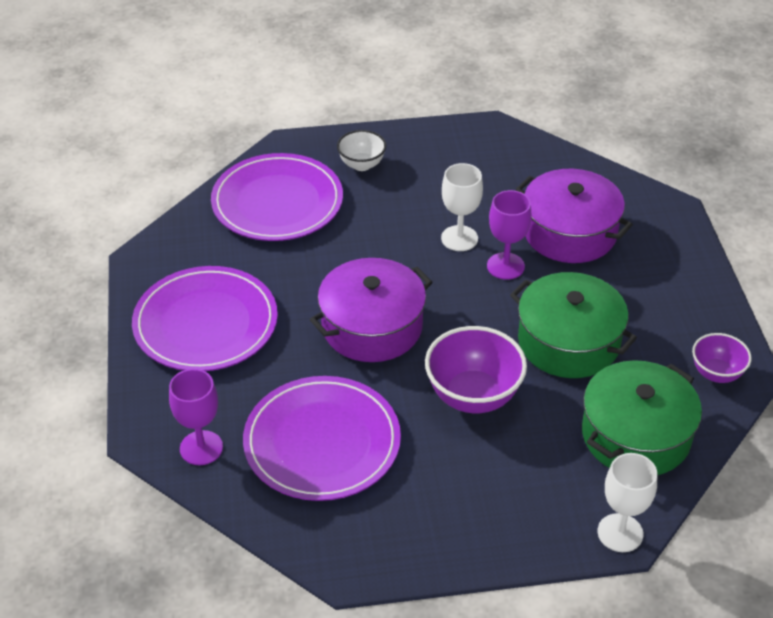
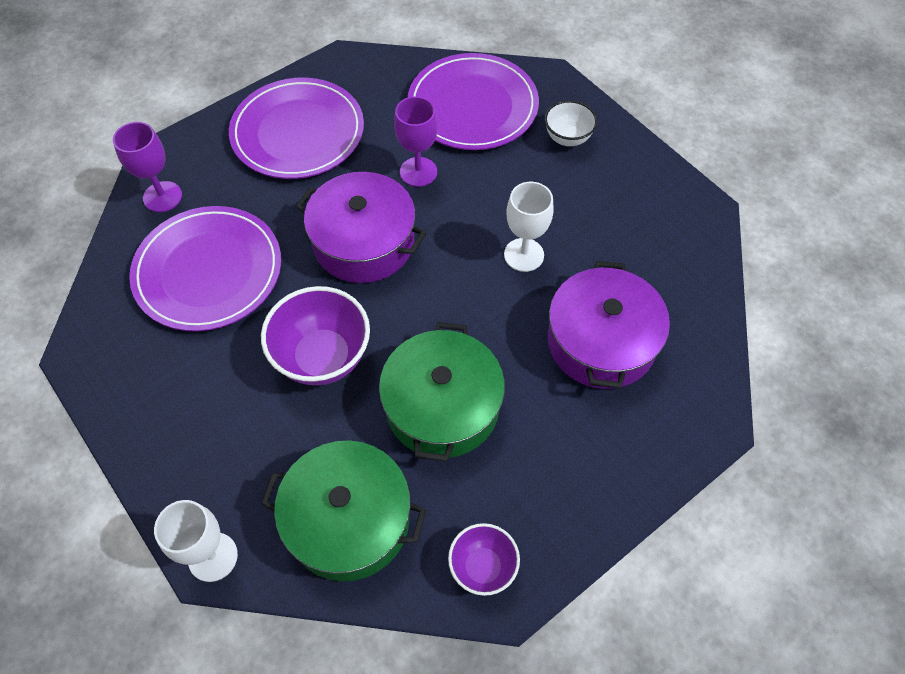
camera: 60 degrees right, 15 degrees up
(505, 266) = (512, 308): purple goblet -> purple goblet (418, 172)

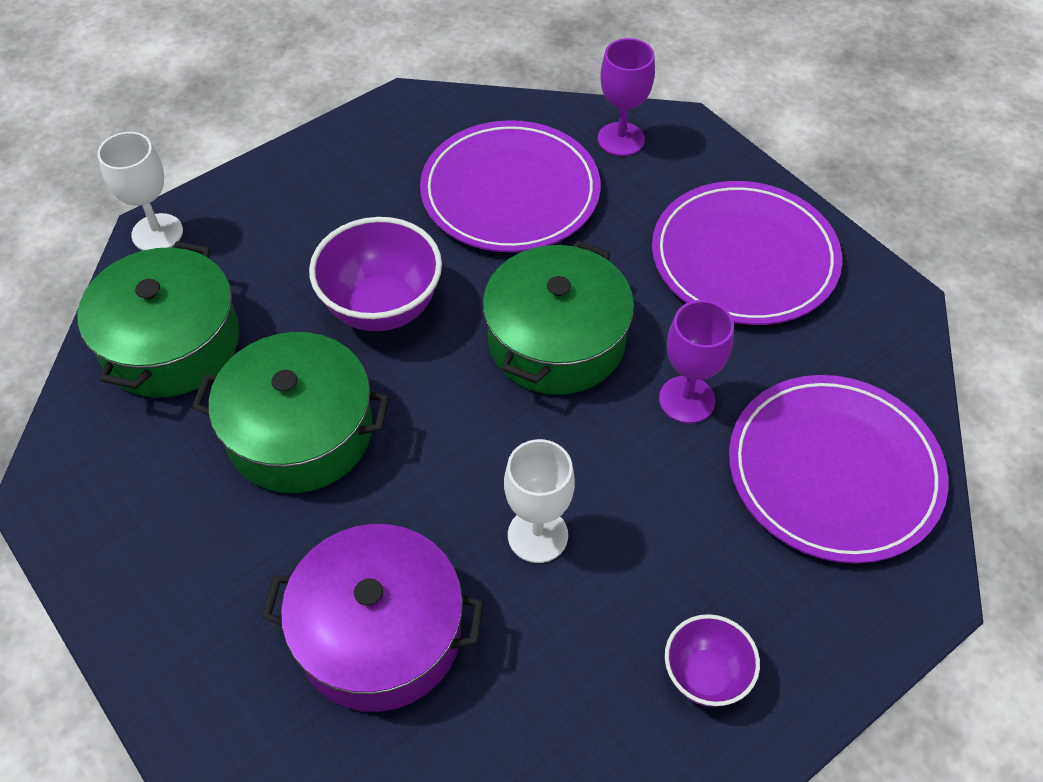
camera: 90 degrees right, 5 degrees down
(364, 242) = (556, 340): purple pot -> green pot
(482, 567) = (85, 473): purple bowl -> purple bowl (705, 675)
(567, 138) = (784, 613): white bowl -> none

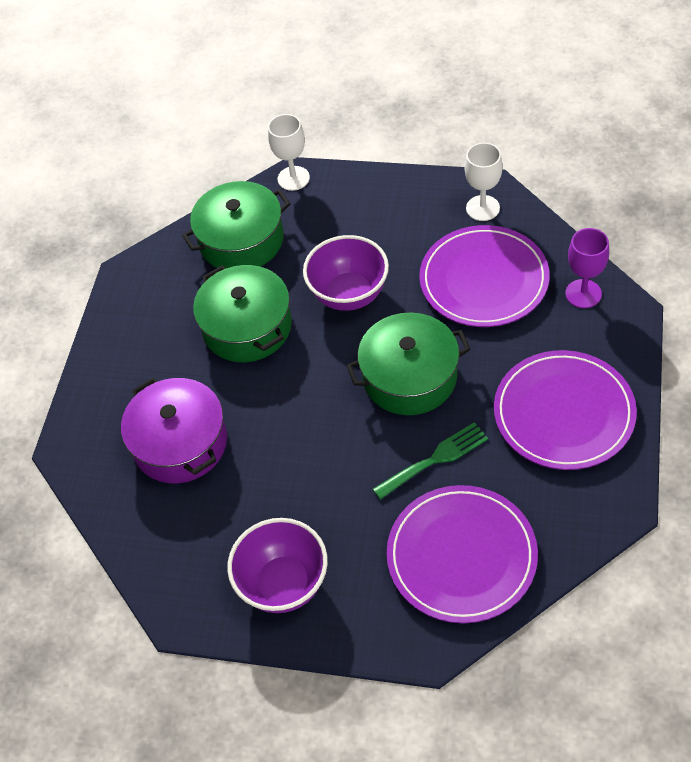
camera: 55 degrees right, 0 degrees up
(537, 535) = (289, 460): white goblet -> white goblet (482, 208)
(687, 400) = (435, 459): purple goblet -> green fork
(705, 675) = (284, 584): purple bowl -> purple bowl, size x1.70

